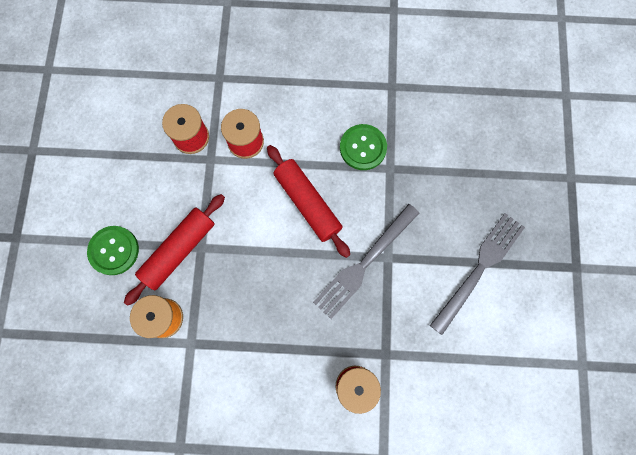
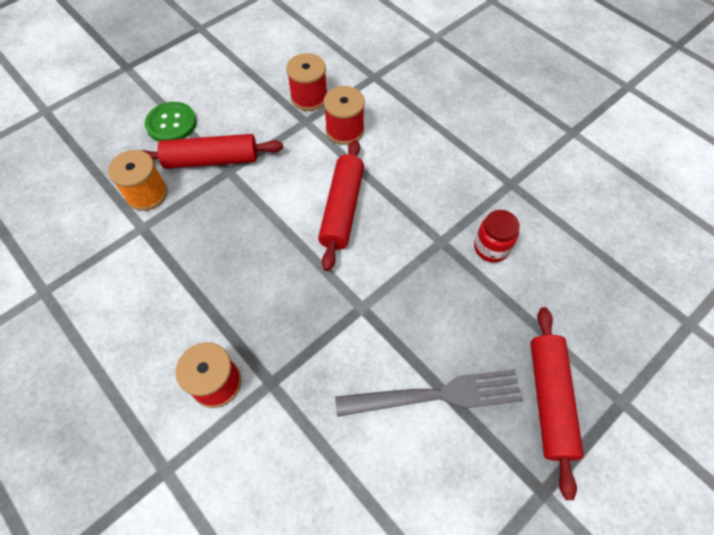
camera: 45 degrees right, 15 degrees down
(363, 148) = (434, 207): green button -> none
(363, 264) = (335, 293): grey fork -> none
(422, 145) = (491, 247): none -> red jar
(536, 213) = (549, 400): none -> red rolling pin

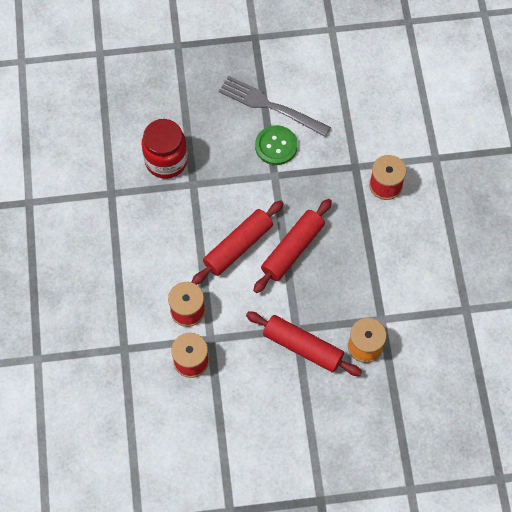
camera: 145 degrees left, 5 degrees up
(171, 124) = (314, 404): green button -> green button (276, 146)
(491, 247) = (166, 161): red jar -> red jar, size x1.57
(549, 400) = (213, 68): red rolling pin -> red rolling pin (292, 249)

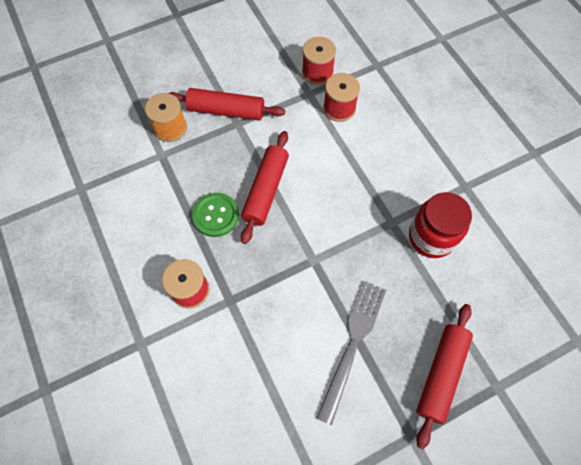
camera: 160 degrees right, 0 degrees up
(238, 246) = (319, 176): red rolling pin -> red rolling pin (441, 374)
(269, 105) = (353, 342): grey fork -> grey fork turned 75 degrees counterclockwise
(276, 146) = (325, 294): green button -> green button (216, 215)

